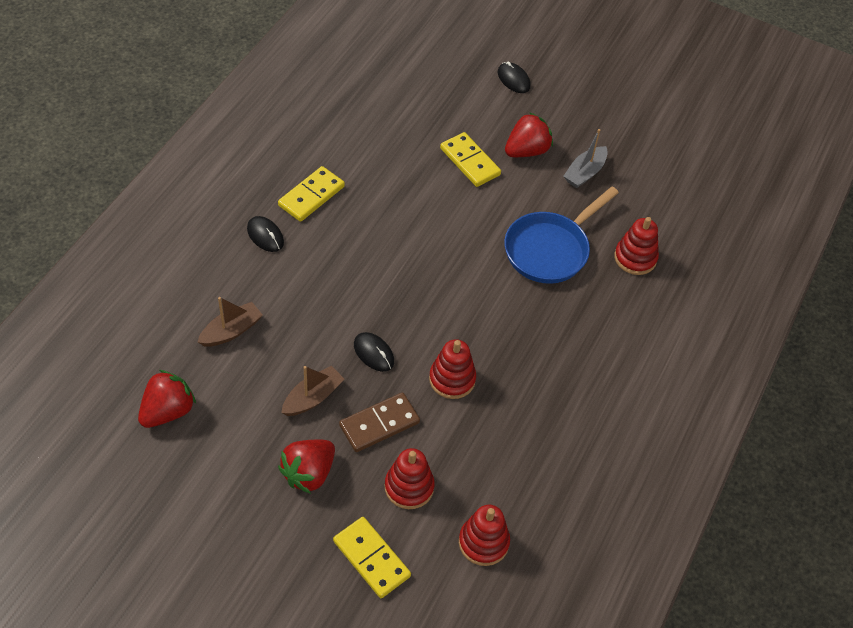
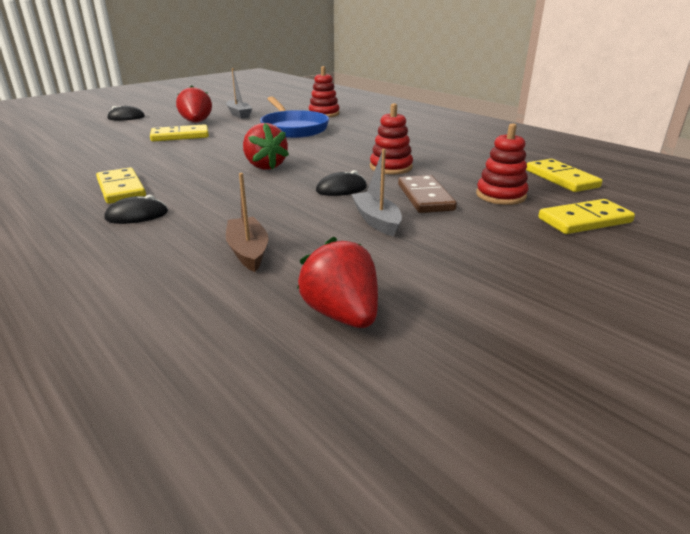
camera: 65 degrees left, 25 degrees down
(309, 473) = (475, 235): red strawberry -> red strawberry (265, 166)
(313, 397) = (376, 221): brown boat -> grey boat
(483, 542) = (561, 178): red stacking toy -> yellow domino

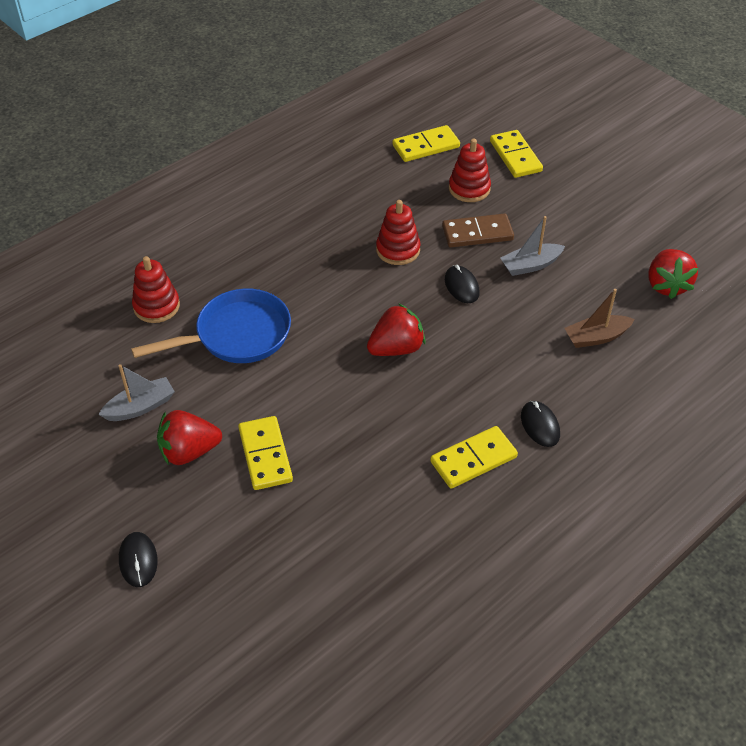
camera: 90 degrees left, 20 degrees up
(342, 315) = (667, 285): red strawberry -> red strawberry turned 60 degrees counterclockwise

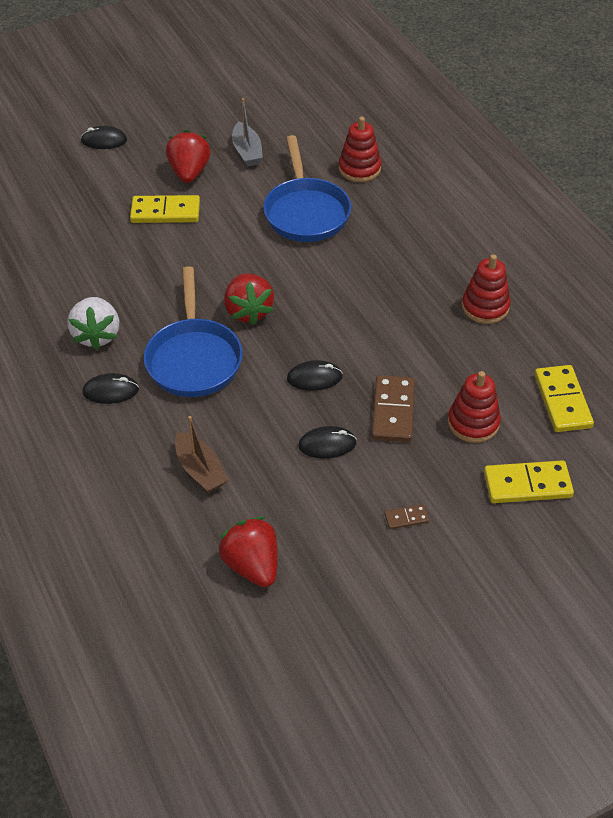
camera: 105 degrees right, 0 degrees up
(398, 250) = (385, 339): red stacking toy -> red stacking toy (485, 307)
(473, 374) = (194, 358): none -> blue pan
(473, 459) = (97, 335): yellow domino -> white strawberry
(530, 265) = (327, 444): grey boat -> black mouse
(578, 211) = (406, 518): none -> brown domino
(596, 337) = (200, 470): brown boat -> brown boat turned 150 degrees clockwise
(667, 285) = (252, 565): red strawberry -> red strawberry turned 45 degrees clockwise

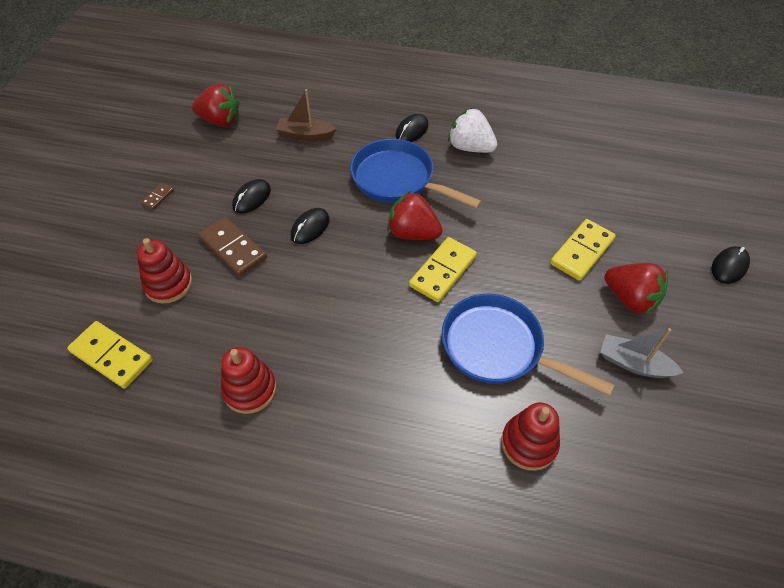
camera: 130 degrees right, 5 degrees up
(527, 484) = (93, 273): yellow domino -> yellow domino (443, 271)

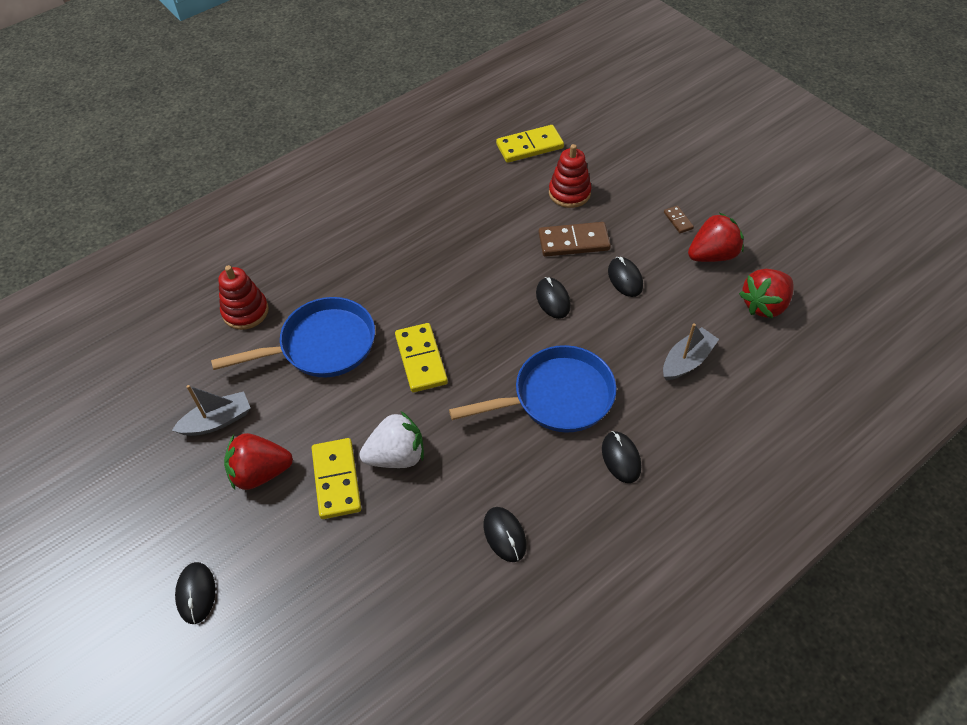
camera: 130 degrees right, 0 degrees up
(250, 389) = (435, 198): red stacking toy -> none
(305, 135) = (687, 361): brown boat -> grey boat
(413, 233) = (480, 366): red strawberry -> red strawberry (712, 255)
(470, 147) = (549, 494): white strawberry -> white strawberry (396, 456)
(516, 152) = (504, 535): none -> black mouse

